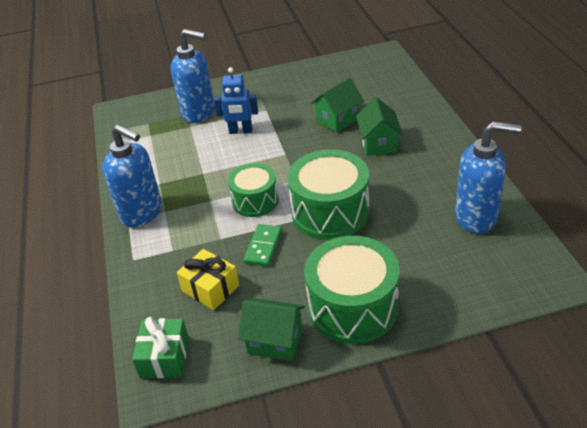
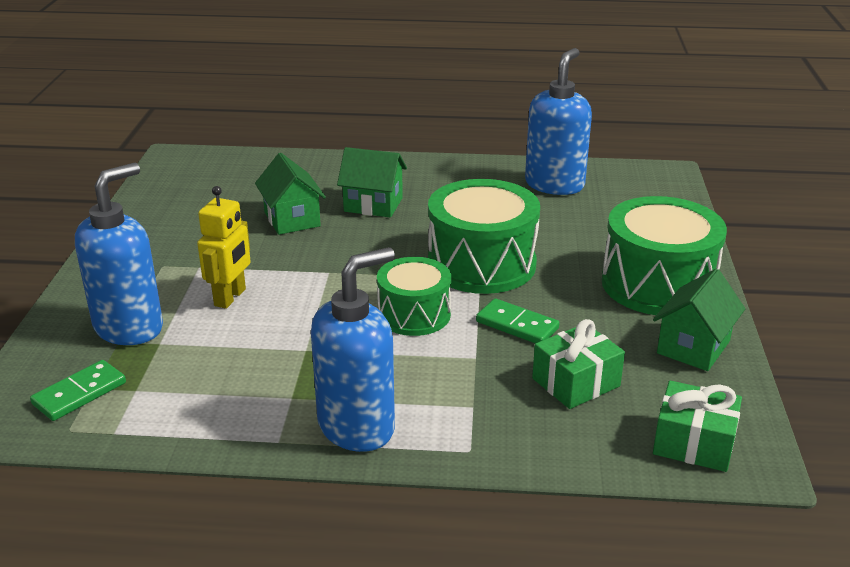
camera: 75 degrees left, 10 degrees down
(143, 121) = (79, 393): none -> green domino
(210, 288) = (576, 382): yellow gift -> green gift
(240, 131) = (230, 297): blue robot -> yellow robot

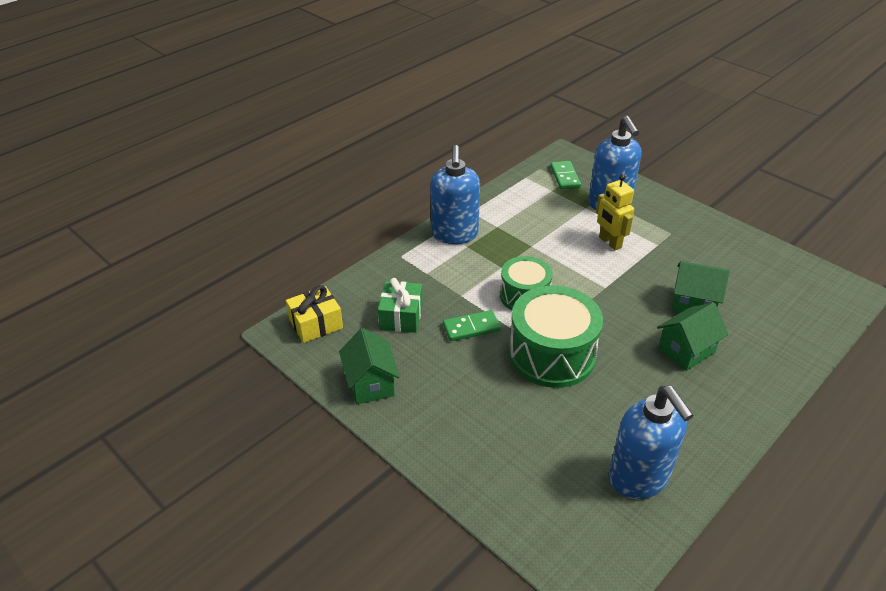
camera: 130 degrees right, 10 degrees up
(658, 284) = (442, 421): green drum -> none
(693, 443) = (316, 324): green gift -> yellow gift

